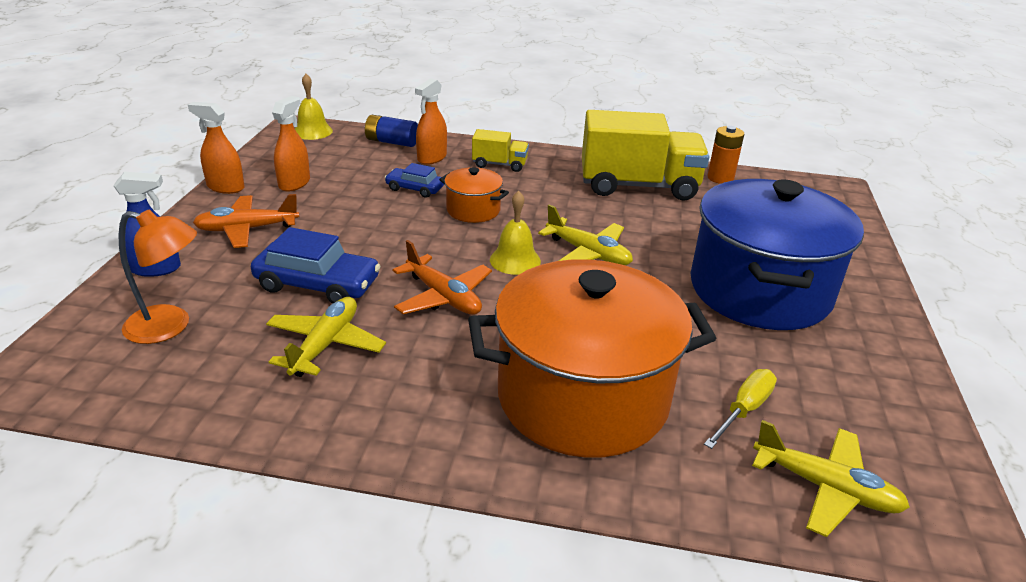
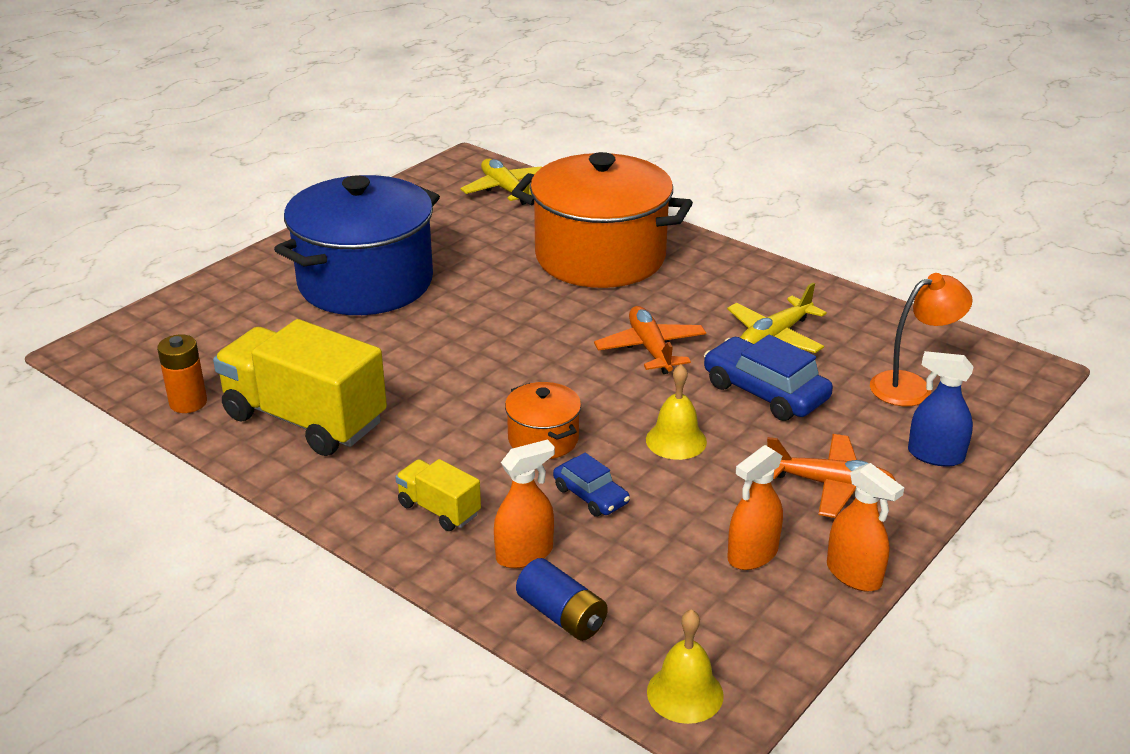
camera: 150 degrees left, 0 degrees up
(170, 326) = (911, 386): orange lamp -> orange lamp turned 120 degrees clockwise
(515, 260) = (552, 365): yellow bell -> yellow bell (676, 440)
(588, 253) = (473, 353): yellow plane -> none
(744, 410) = (500, 226): yellow screwdriver -> none

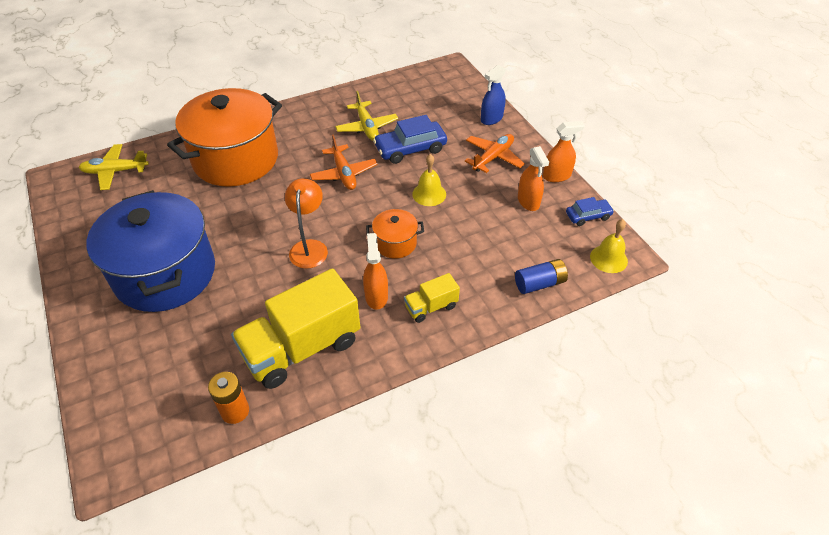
camera: 65 degrees left, 15 degrees up
(524, 554) = (487, 282): orange spray bottle -> orange spray bottle (376, 296)
(591, 495) = (454, 241): blue car -> blue car (588, 216)
(650, 349) = (344, 173): orange plane -> orange plane turned 120 degrees counterclockwise
(911, 386) = (438, 103): orange lamp -> orange lamp (309, 247)

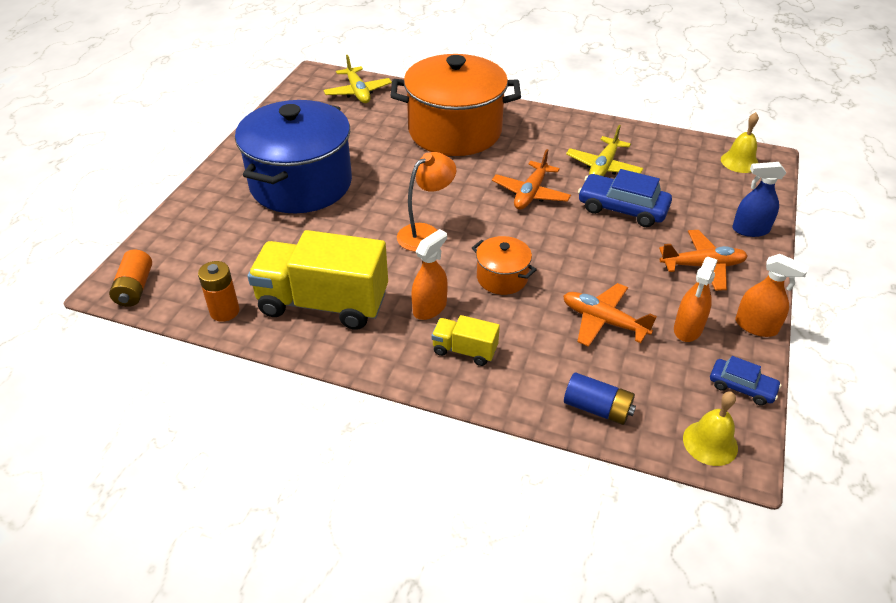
camera: 45 degrees right, 5 degrees down
(115, 171) = (358, 92): yellow plane -> yellow plane turned 150 degrees counterclockwise
(132, 454) = (135, 288): none -> orange battery
(429, 194) = (589, 257): yellow bell -> yellow bell (739, 162)
(483, 229) = (604, 321): none -> orange plane

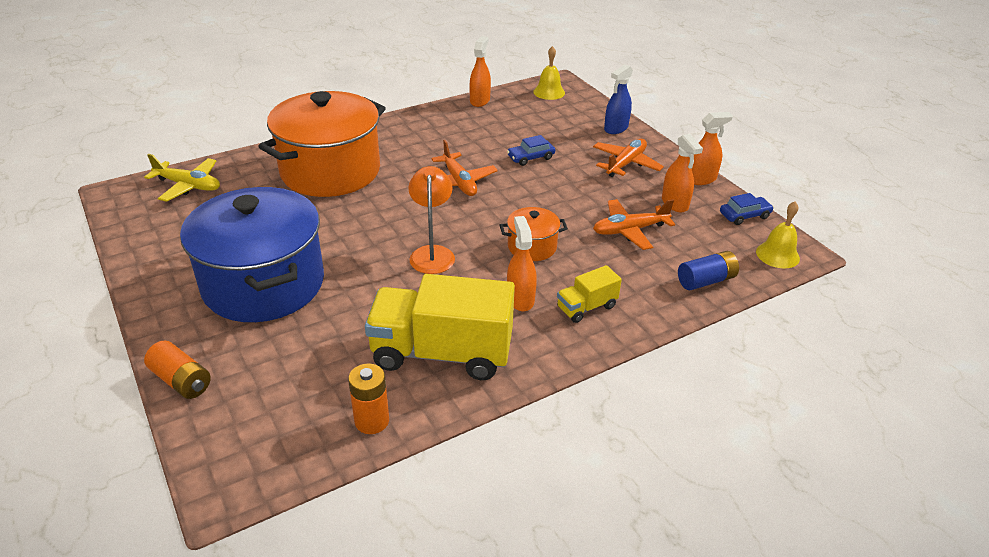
camera: 50 degrees left, 5 degrees down
(135, 288) = (250, 472): orange battery -> orange battery (181, 381)
(323, 303) = (441, 353): yellow truck -> yellow truck turned 45 degrees clockwise
(603, 167) = (477, 138): yellow plane -> none
(622, 209) = (531, 157): blue car -> blue car, size x0.58
(659, 136) = (480, 100): none -> orange spray bottle

